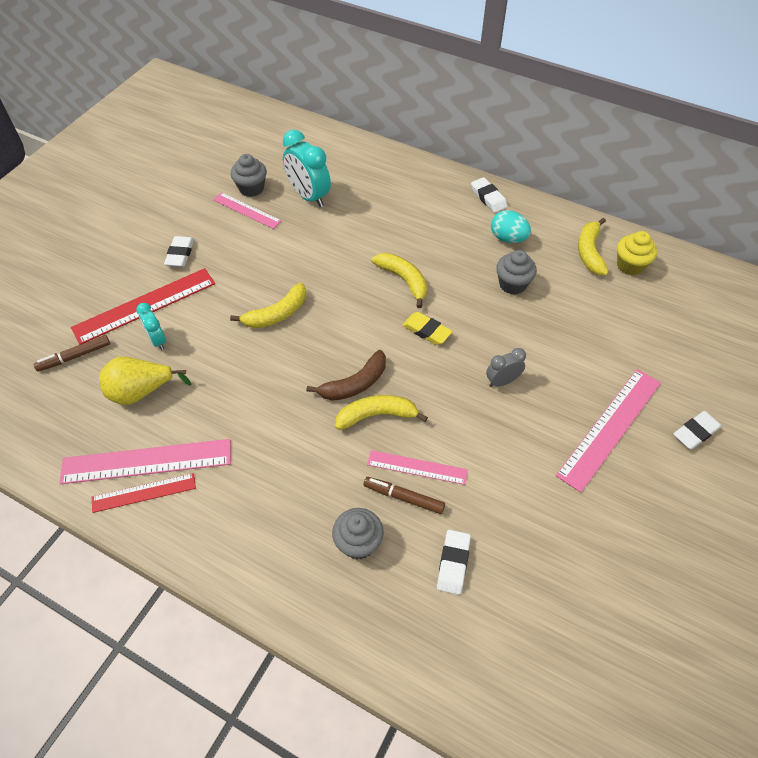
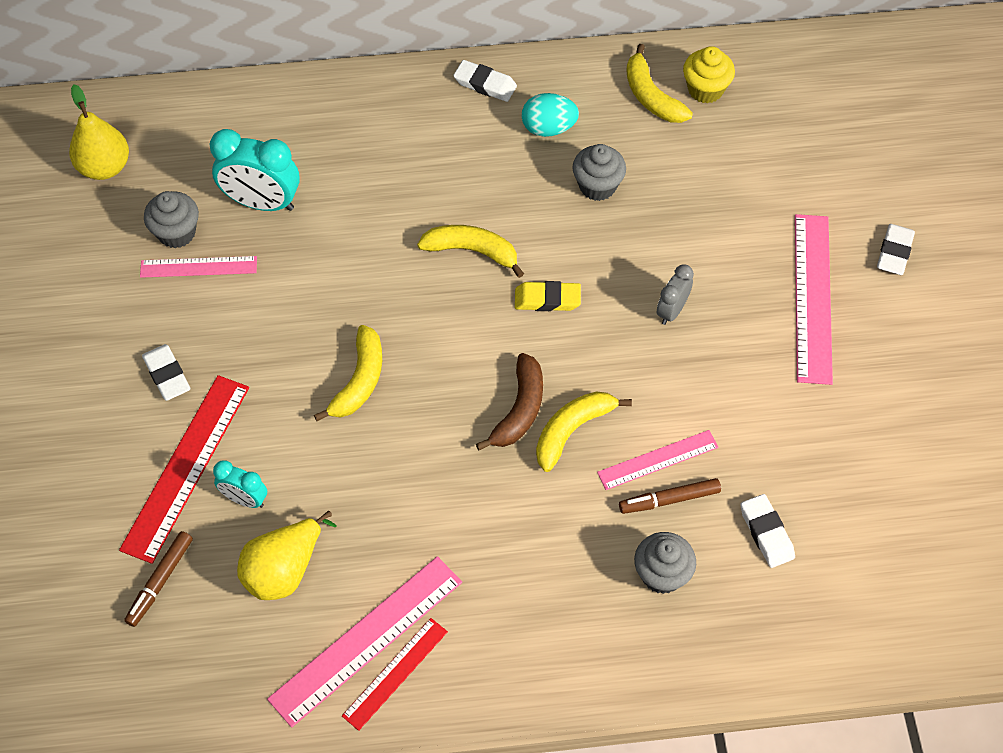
camera: 35 degrees left, 5 degrees up
(246, 141) = (105, 167): none -> yellow pear

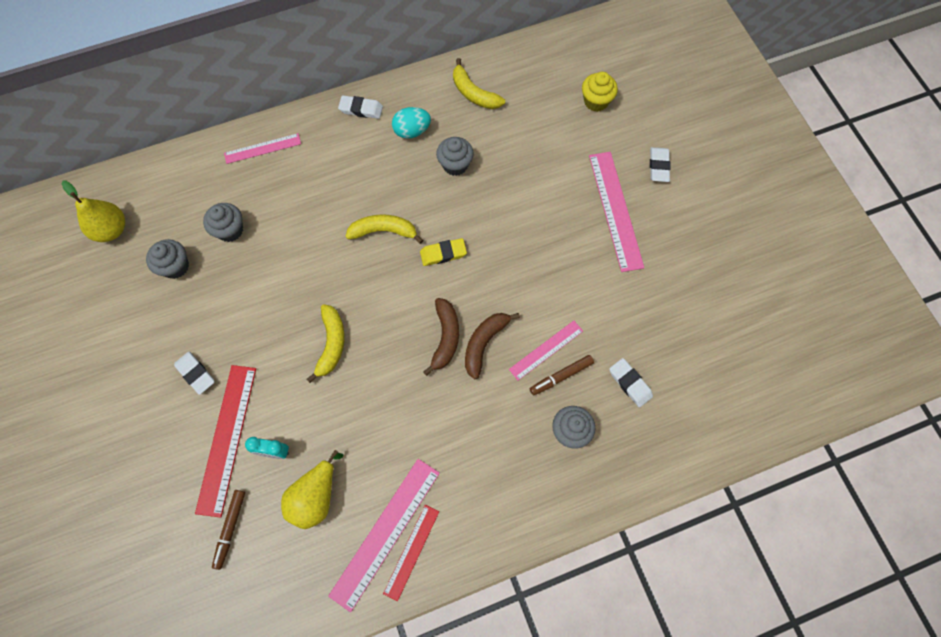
camera: 15 degrees left, 10 degrees up
(198, 266) = (197, 288): pink ruler -> pink ruler (262, 148)
(262, 203) = (230, 230): turquoise clock -> grey cupcake
(572, 430) = (484, 343): yellow banana -> brown banana
(672, 311) = (527, 242): grey clock -> none
(705, 89) = (508, 81): yellow cupcake -> yellow cupcake (596, 101)

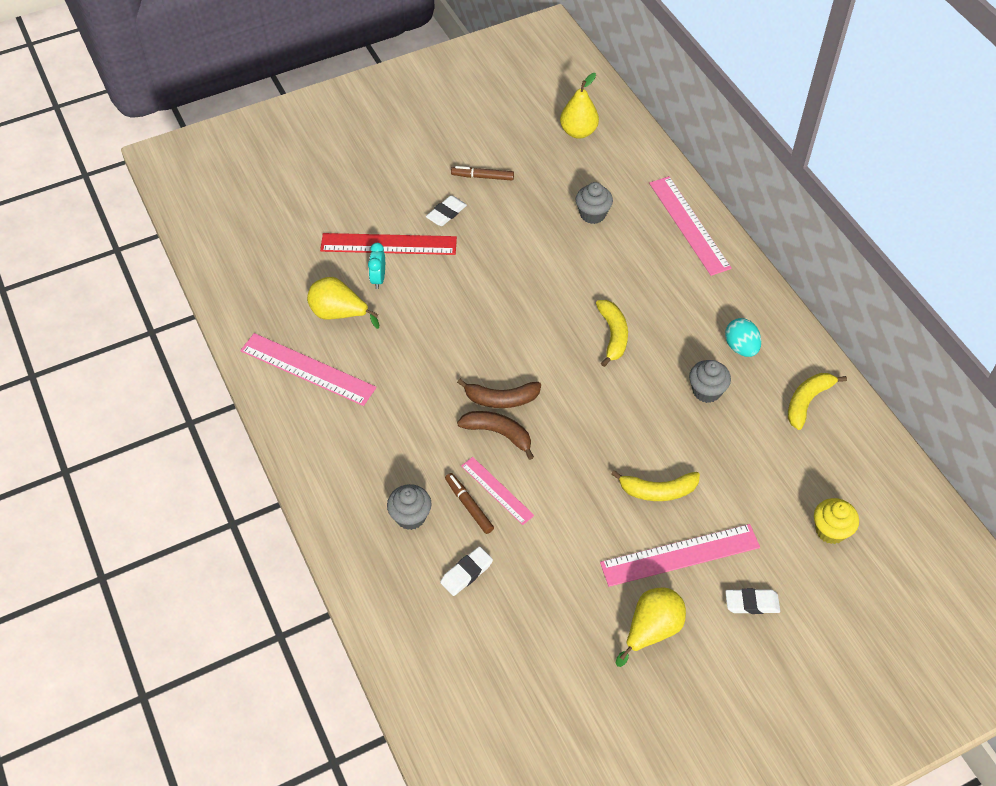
camera: 85 degrees right, 15 degrees down
(175, 266) = (548, 182): grey cupcake -> none
(230, 528) = (310, 259): brown marker -> brown marker (482, 177)
(262, 148) = (689, 225): pink ruler -> pink ruler, size x1.69
(331, 344) = (484, 307): yellow banana -> yellow banana (658, 491)
(361, 109) = (757, 299): white eraser -> none
(411, 551) = (291, 390): red ruler -> none
(443, 254) = (595, 389): yellow eraser -> none
(682, 241) = (652, 630): none -> yellow pear

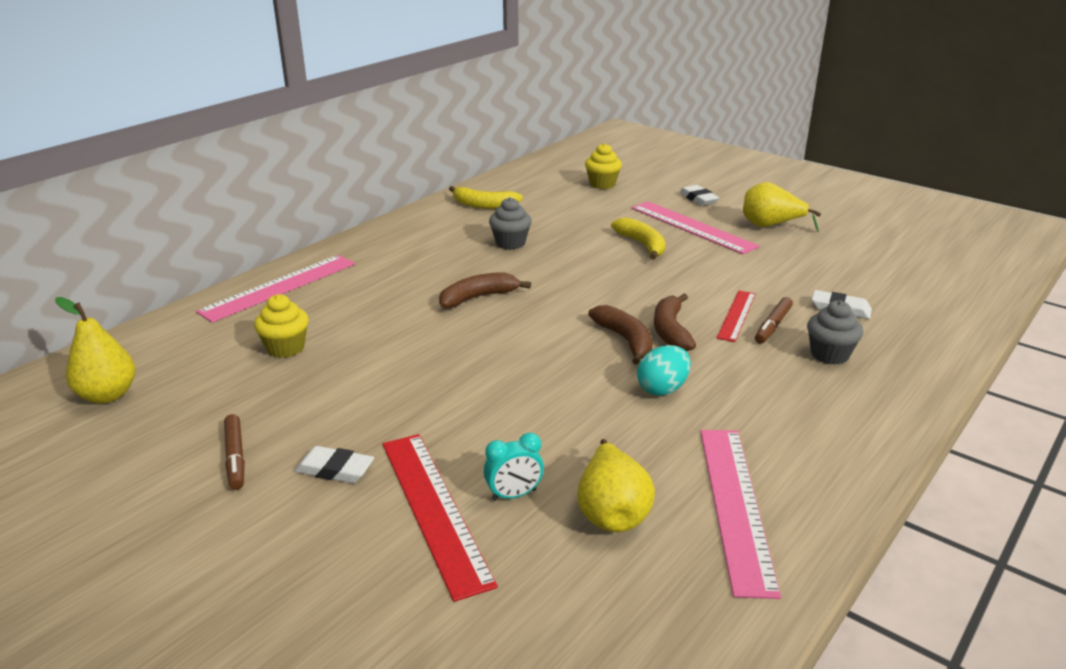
camera: 115 degrees left, 25 degrees down
(497, 490) = (737, 315): pink ruler -> red ruler
(592, 214) = (285, 348): grey cupcake -> yellow cupcake
(613, 335) = (478, 297): yellow banana -> brown banana
(741, 347) = (443, 237): turquoise egg -> turquoise egg (662, 389)

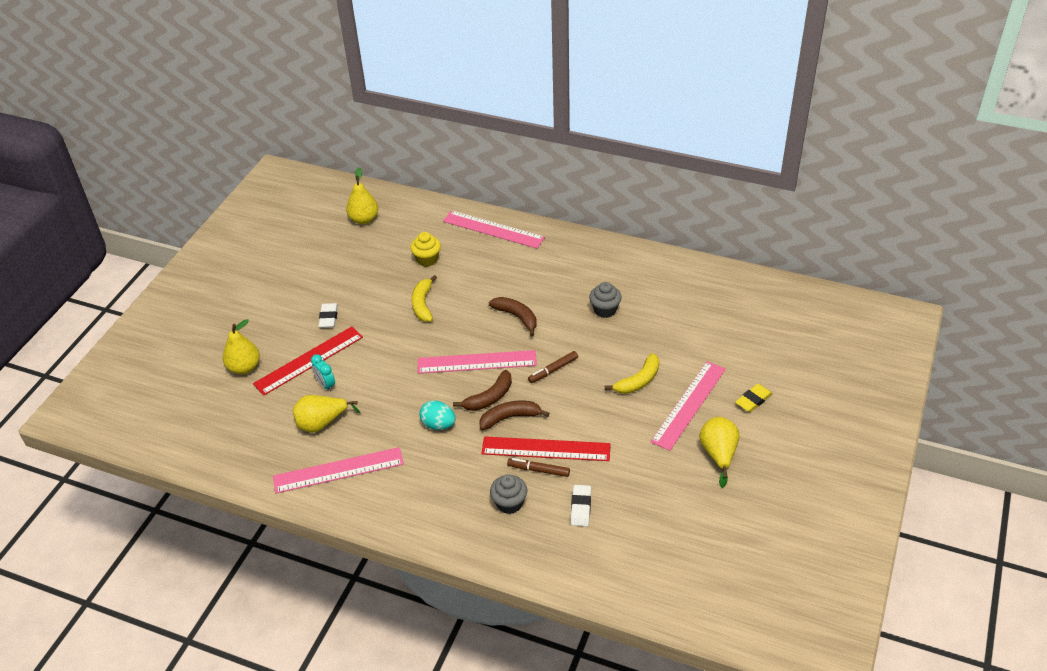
camera: 75 degrees right, 15 degrees up
(235, 457) = (329, 282): brown marker -> brown marker (553, 370)
(393, 611) = (244, 367): none -> yellow pear
(484, 205) = (665, 278): yellow banana -> yellow banana (423, 304)
(548, 339) = (477, 362): none -> pink ruler
(602, 184) = (750, 334): yellow cupcake -> none
(698, 199) = (753, 400): white eraser -> yellow eraser
(737, 315) = (546, 449): red ruler -> red ruler, size x1.69

